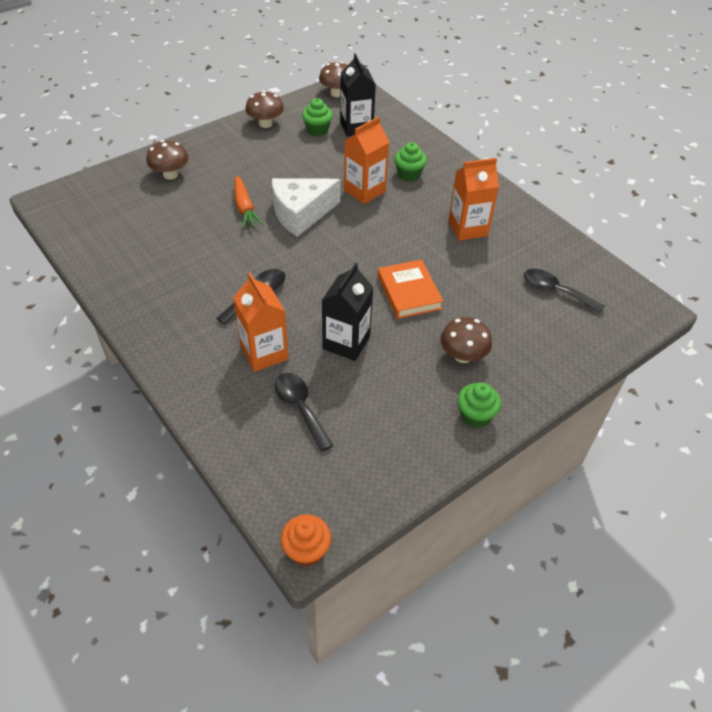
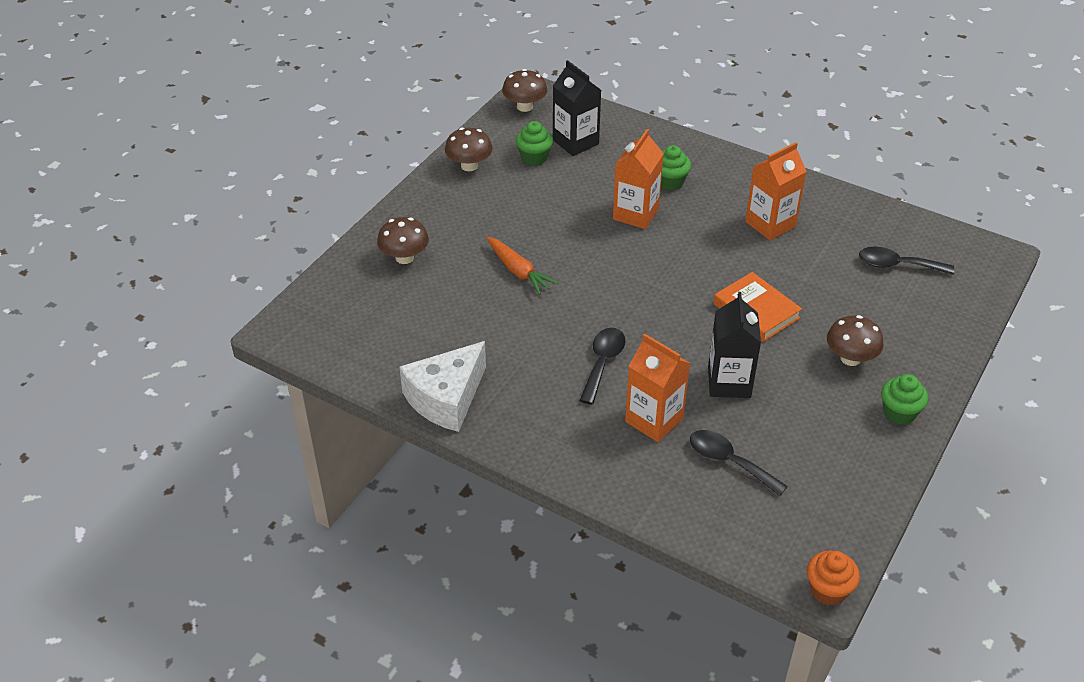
camera: 20 degrees left, 5 degrees down
(301, 214) = (585, 260): white cheese -> white cheese (446, 399)

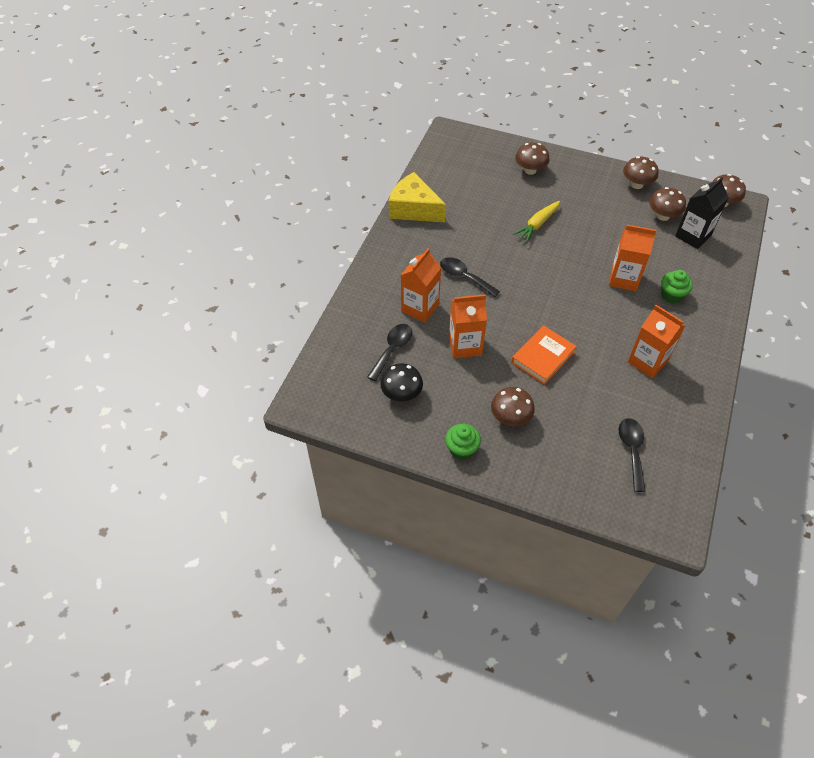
camera: 80 degrees right, 10 degrees up
(446, 399) = (413, 209): white cheese -> yellow cheese
(518, 271) = (537, 224): orange carrot -> yellow carrot
(534, 157) = (663, 216): green cupcake -> brown mushroom
(603, 363) = (464, 277): black spoon -> black spoon turned 150 degrees counterclockwise
(729, 382) = (465, 345): black carton -> orange carton
(809, 462) = (401, 394): none -> black mushroom
(828, 590) = (296, 407): orange cupcake -> none

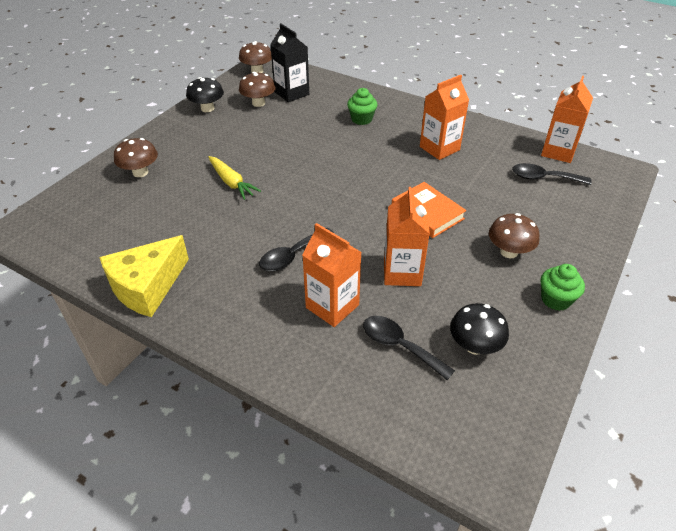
camera: 80 degrees left, 10 degrees down
(623, 279) = (332, 141): orange carton -> orange carton (558, 152)
(636, 184) = (207, 108): brown mushroom -> black mushroom

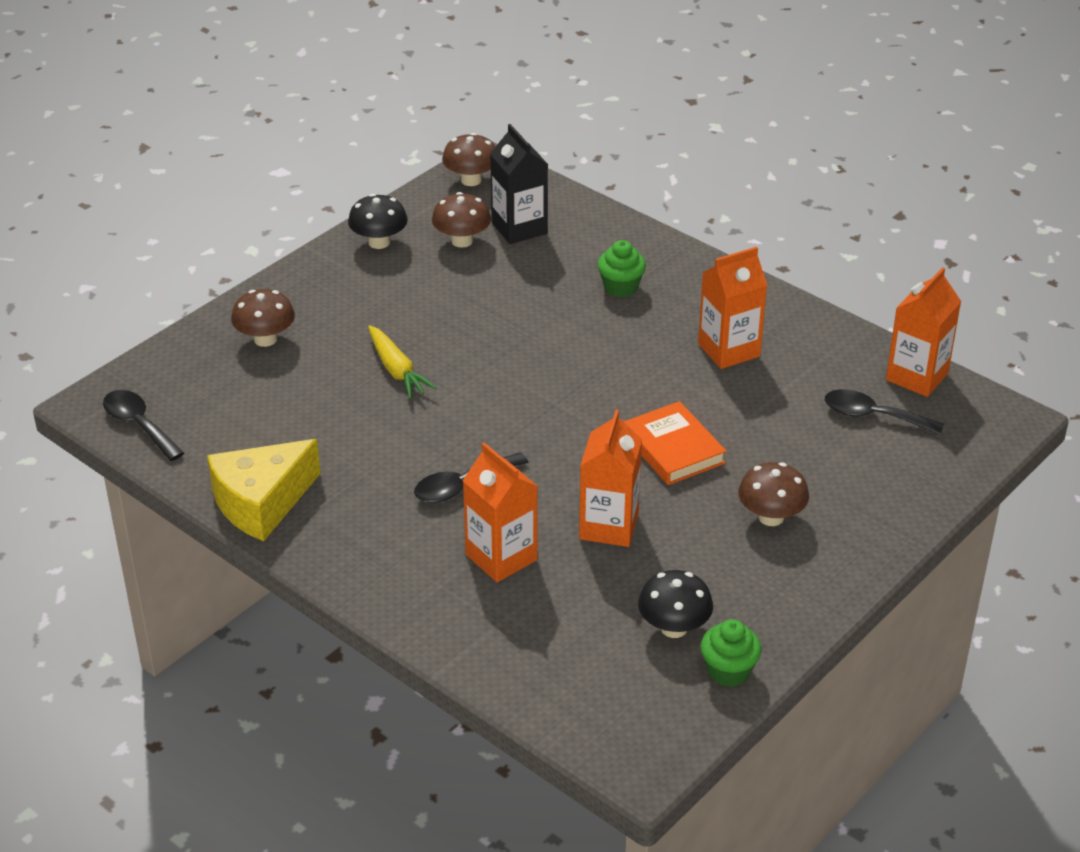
camera: 10 degrees right, 5 degrees down
(399, 346) = (575, 615): black spoon -> black spoon (139, 425)
(555, 299) = (808, 587): green cupcake -> green cupcake (728, 671)

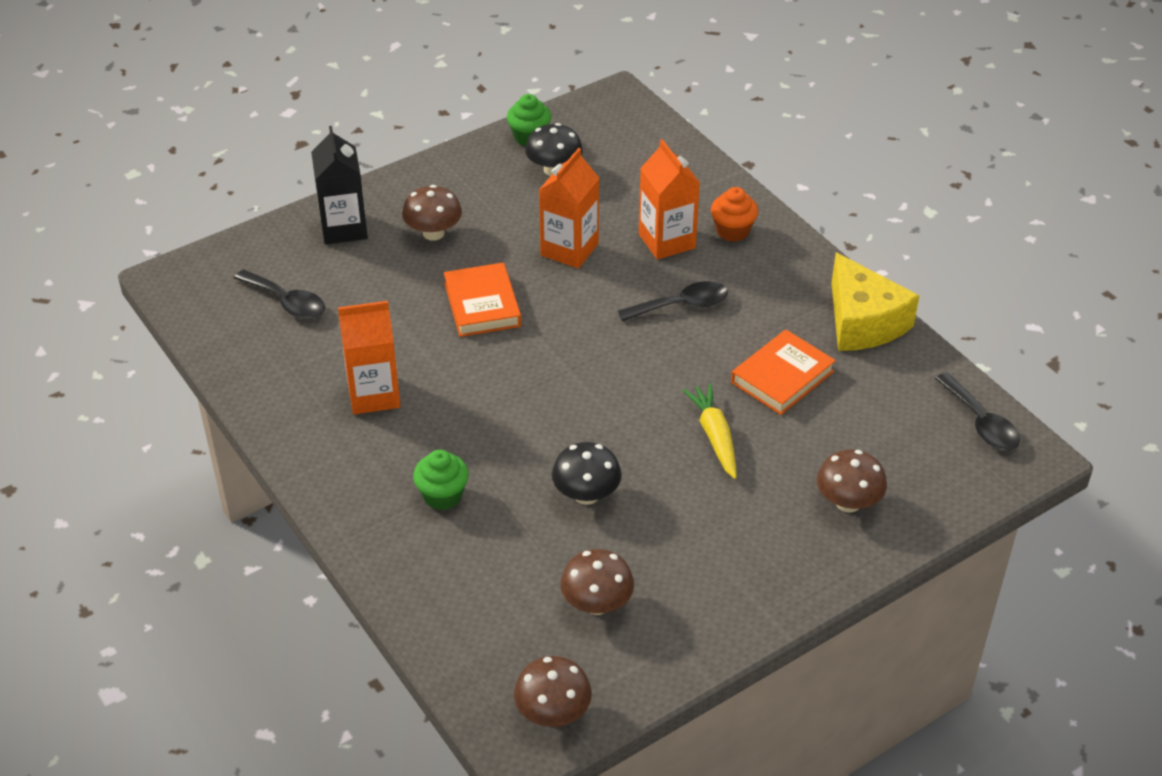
camera: 165 degrees left, 5 degrees up
(261, 503) = (863, 322): yellow cheese -> yellow cheese turned 90 degrees clockwise
(341, 432) = (782, 377): none -> orange book
(379, 242) = (698, 623): black mushroom -> black mushroom (586, 495)
(427, 585) = (732, 231): none -> orange cupcake
(519, 228) = (521, 610): black carton -> black carton (344, 228)
(917, 376) = (217, 332): orange carton -> none

